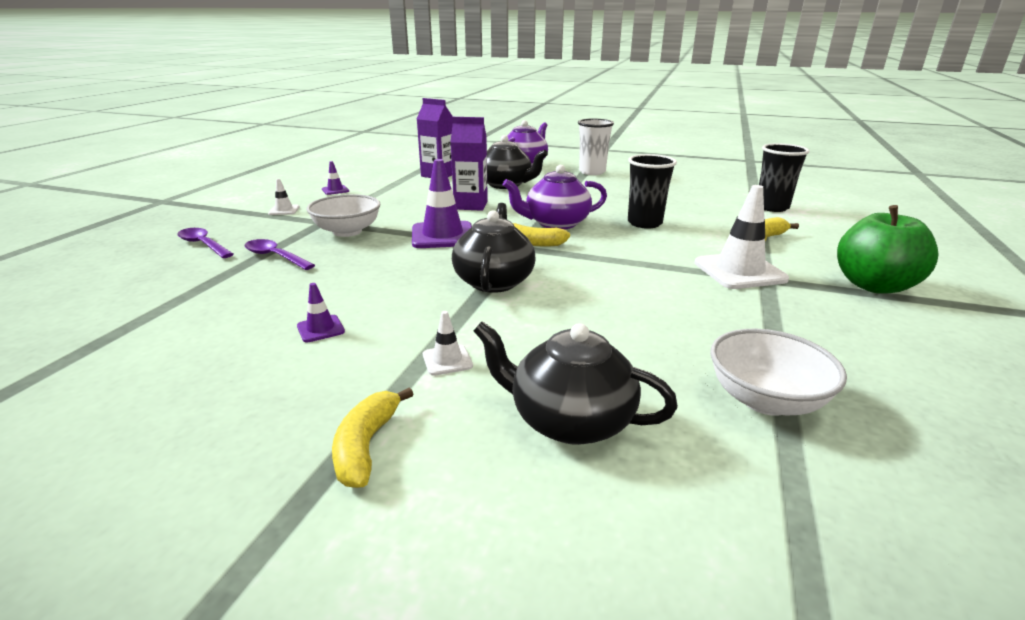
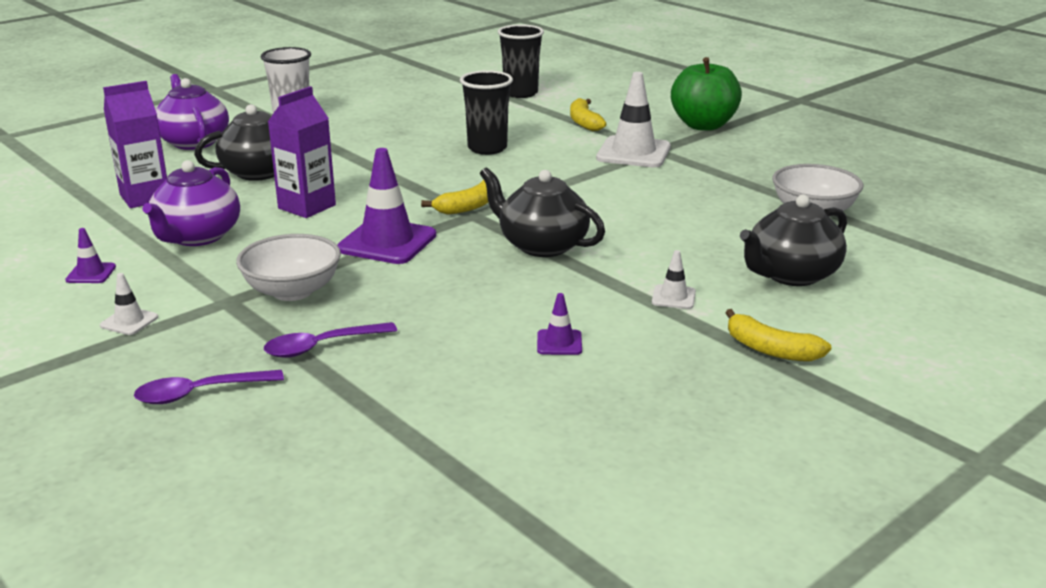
camera: 60 degrees left, 0 degrees up
(556, 223) = (432, 183): purple teapot -> purple teapot (197, 237)

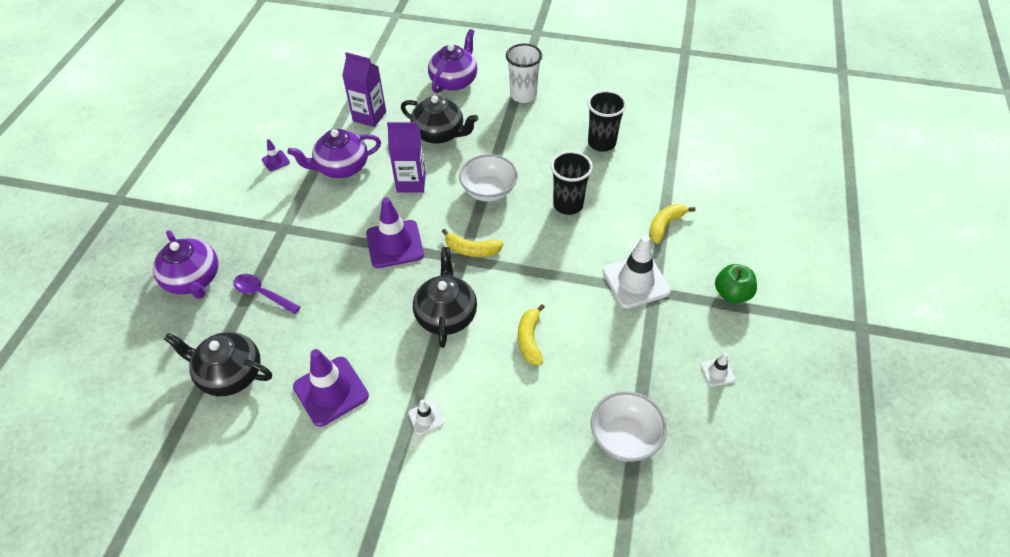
camera: 55 degrees right, 25 degrees up
(129, 321) = (240, 208): white traffic cone -> white traffic cone (717, 372)
(199, 393) = (193, 279): purple spoon -> purple teapot
(292, 291) = (310, 244): white bowl -> white bowl (489, 190)
(520, 93) = (684, 162): black cup -> black cup (601, 143)
(559, 343) = (331, 391): purple traffic cone -> purple traffic cone, size x2.11
(703, 125) = (732, 294): green apple -> green apple, size x0.65
(771, 350) = (391, 502): yellow banana -> yellow banana (529, 339)
(791, 275) = (506, 468): black teapot -> black teapot (230, 374)

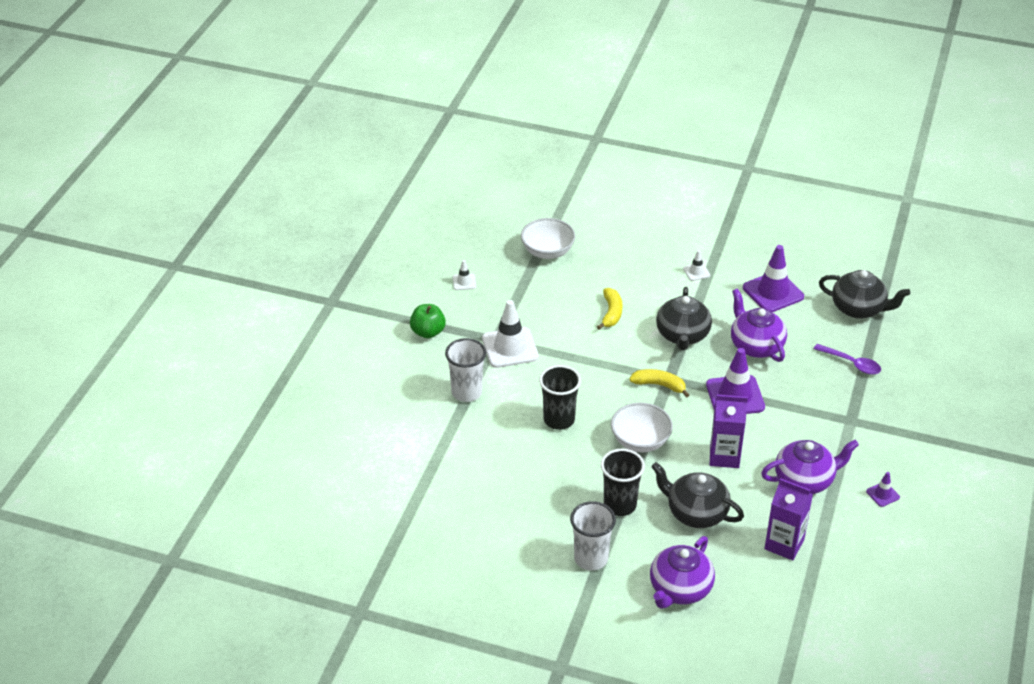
camera: 175 degrees left, 10 degrees down
(193, 279) = (921, 380): purple teapot -> purple teapot (755, 345)
(601, 143) = (507, 485): black cup -> black cup (620, 505)
(665, 225) = (466, 392): yellow banana -> white cup

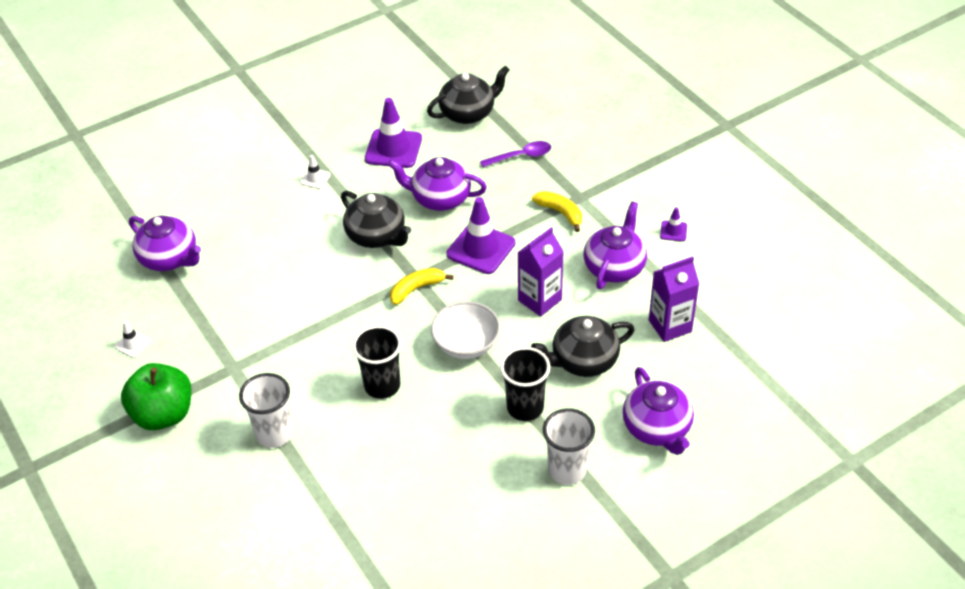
camera: 50 degrees left, 5 degrees up
(428, 332) = (163, 414): green apple -> green apple, size x1.54
(510, 348) = (256, 364): white traffic cone -> none
(547, 251) = (170, 258): white bowl -> purple teapot
(611, 313) = (297, 265): yellow banana -> yellow banana (560, 213)

